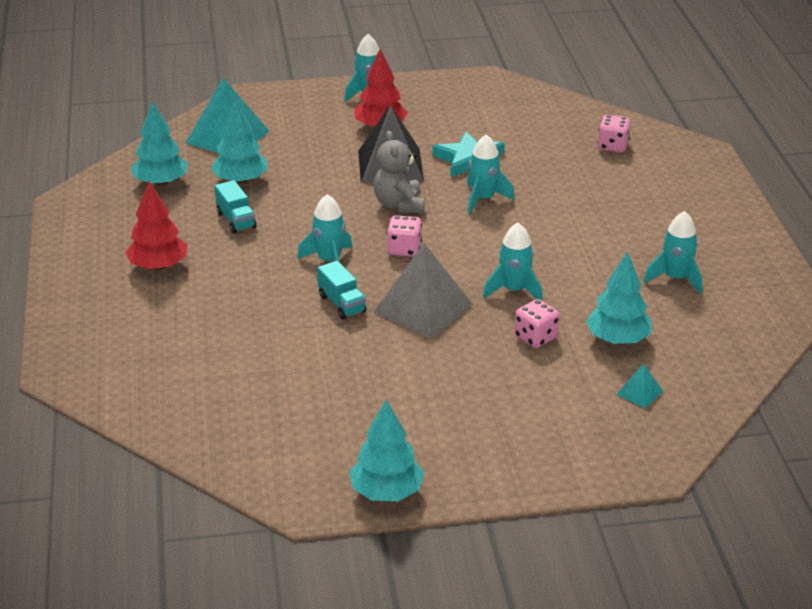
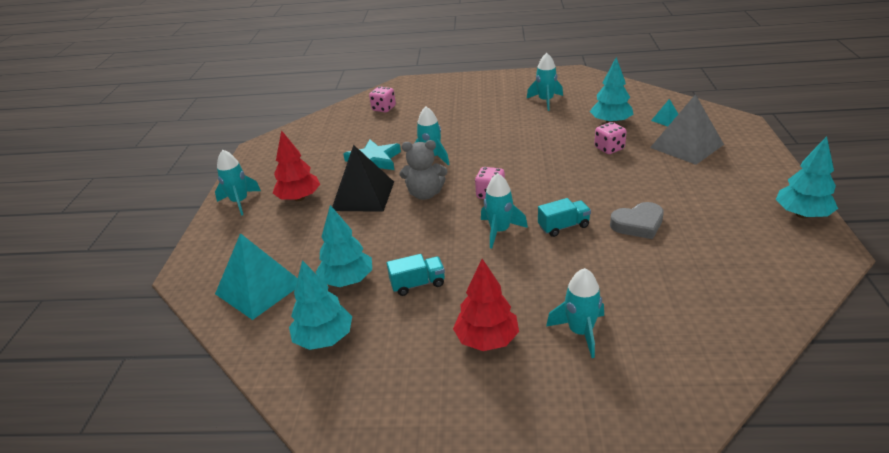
camera: 75 degrees left, 0 degrees up
(351, 357) = (638, 224): none -> grey heart
(423, 308) = (571, 189): grey pyramid -> grey pyramid (686, 146)
(514, 290) = (552, 153): turquoise rocket -> turquoise rocket (580, 332)

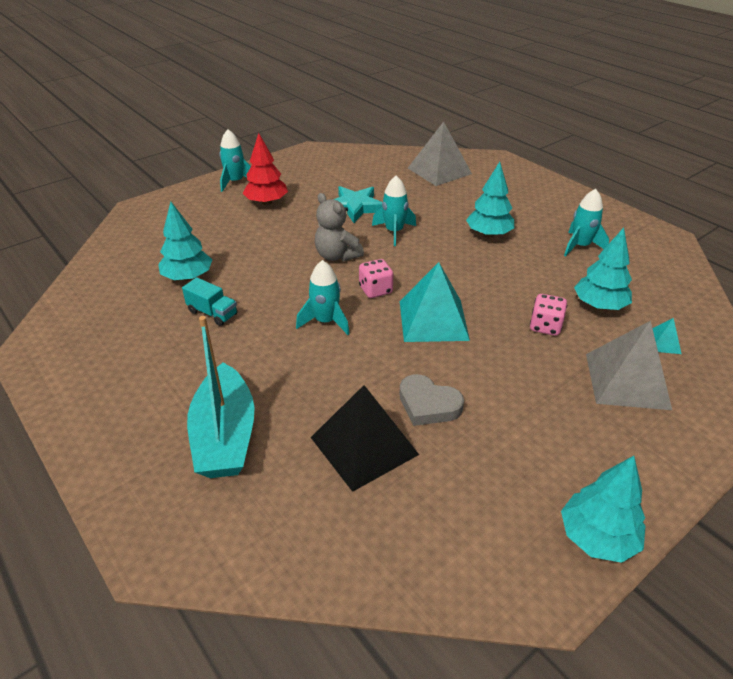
camera: 45 degrees right, 5 degrees up
(259, 288) = (146, 245): turquoise pyramid -> turquoise pyramid (433, 320)
(324, 338) = (115, 302): turquoise tree -> turquoise tree (488, 234)
(363, 195) = (301, 228): black pyramid -> black pyramid (364, 445)
(384, 108) = (439, 171): pink dice -> grey pyramid
(487, 339) = (173, 383): red tree -> none
(563, 226) = (372, 356): turquoise truck -> none
(580, 332) = (225, 435): turquoise rocket -> turquoise boat

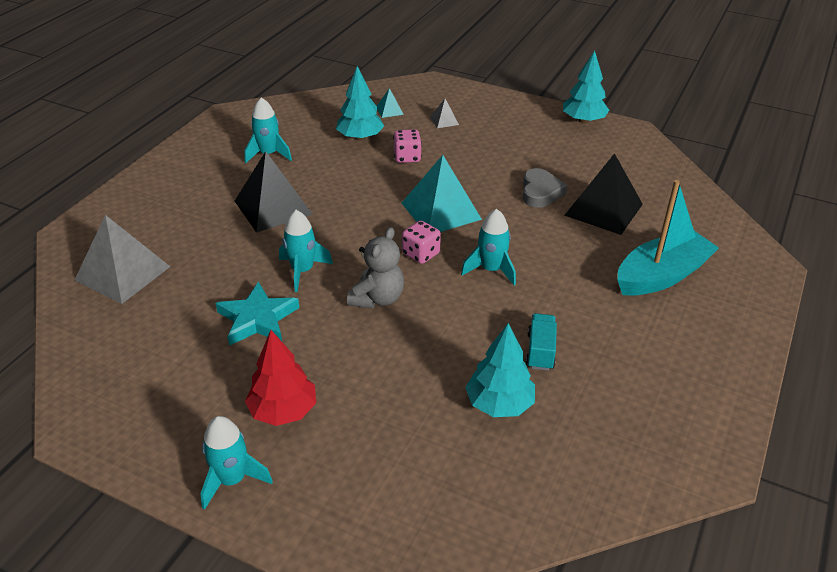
camera: 115 degrees left, 0 degrees up
(488, 234) = (273, 207): turquoise tree -> black pyramid
(626, 380) = (444, 120): grey pyramid -> grey pyramid, size x0.45

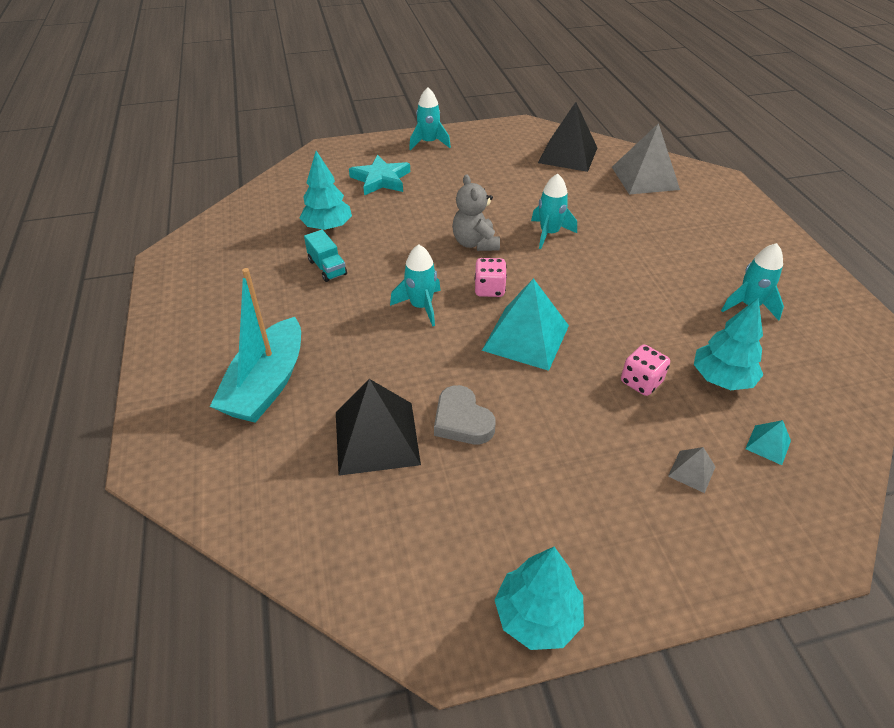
camera: 140 degrees right, 5 degrees up
(257, 319) = (527, 197): turquoise star -> turquoise star (381, 179)
(273, 207) = (650, 263): black pyramid -> black pyramid (568, 155)
(283, 411) = (444, 171): red tree -> none

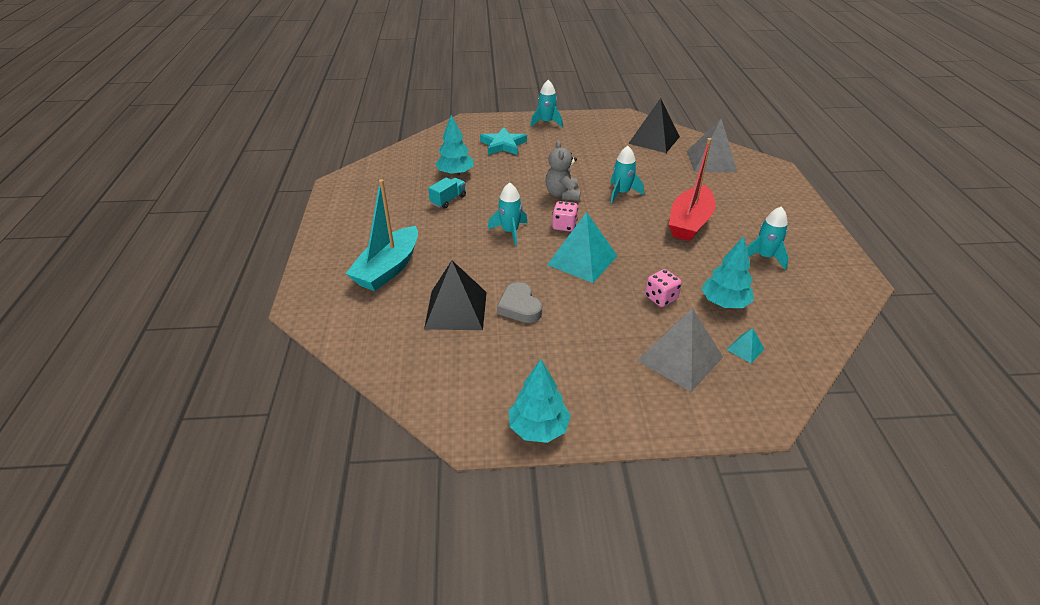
camera: 10 degrees right, 5 degrees down
(327, 267) = (448, 200): turquoise truck -> turquoise truck turned 120 degrees counterclockwise
(644, 266) = (689, 222): none -> red boat
(691, 471) = (680, 358): grey pyramid -> grey pyramid, size x2.24

